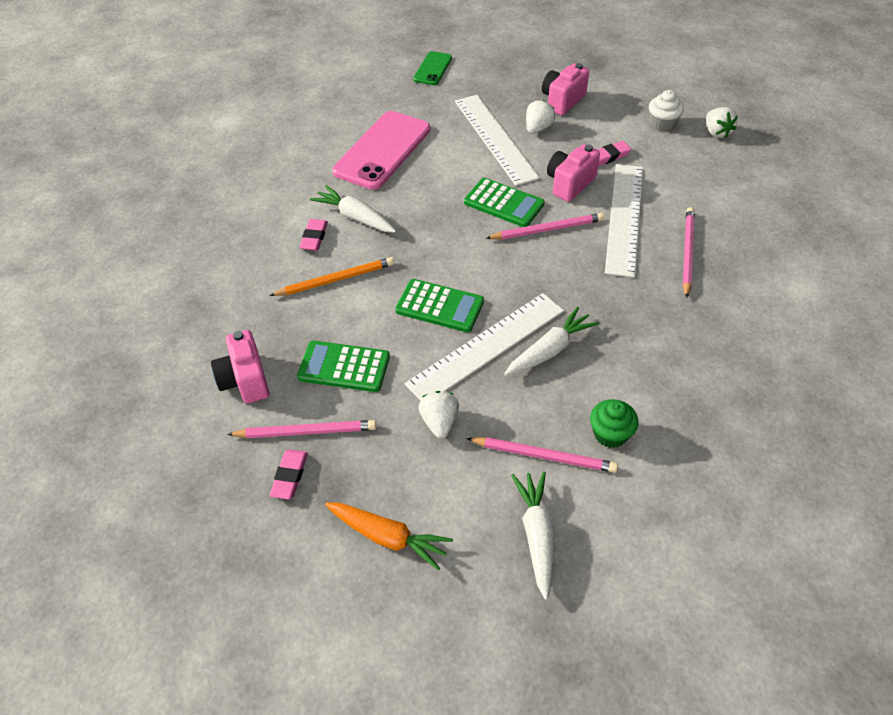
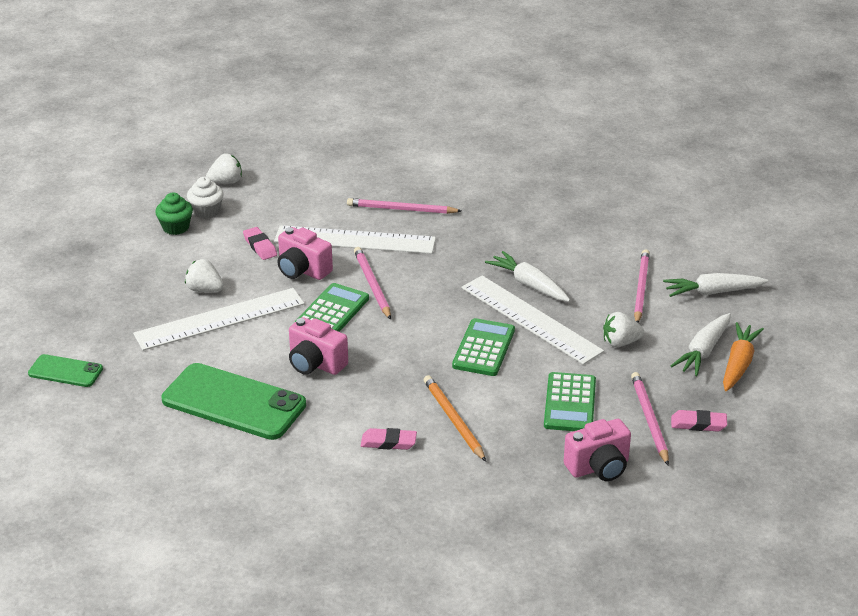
camera: 95 degrees left, 15 degrees down
(355, 217) = (354, 414): white carrot -> white carrot (703, 351)
(383, 150) = (234, 402): pink phone -> green phone
(562, 101) = (155, 273): pink camera -> pink camera (315, 364)
(610, 434) = (611, 257): green cupcake -> green cupcake (176, 227)

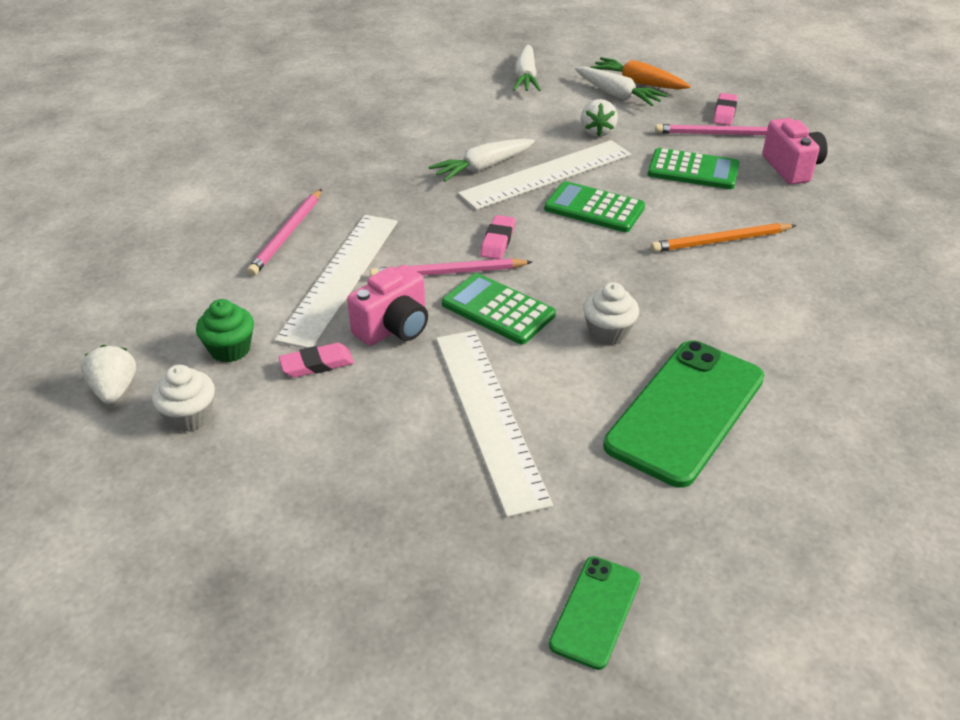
camera: 80 degrees left, 5 degrees up
(176, 227) = (218, 455): green cupcake -> green cupcake (230, 349)
(205, 290) = (409, 428): white strawberry -> none
(315, 364) = (608, 332): pink camera -> white cupcake
(388, 442) = (762, 289): pink eraser -> pink eraser (498, 241)
(641, 288) = (509, 109): pink pencil -> none

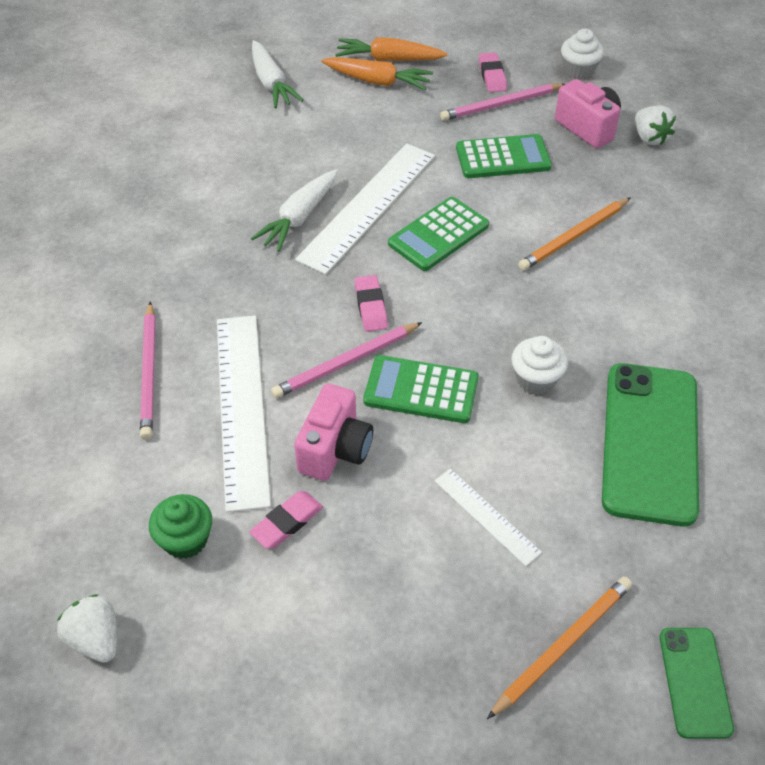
camera: 25 degrees left, 10 degrees up
(190, 416) = (199, 637): white cupcake -> white cupcake (578, 70)
(487, 535) = (562, 646): none -> orange pencil
(489, 415) = (486, 516): white ruler -> white ruler, size x0.50
(594, 208) = (438, 235): green calculator -> green calculator turned 45 degrees counterclockwise
(597, 131) = (385, 135): white strawberry -> white strawberry (649, 138)
(617, 95) = (377, 81): white carrot -> orange carrot

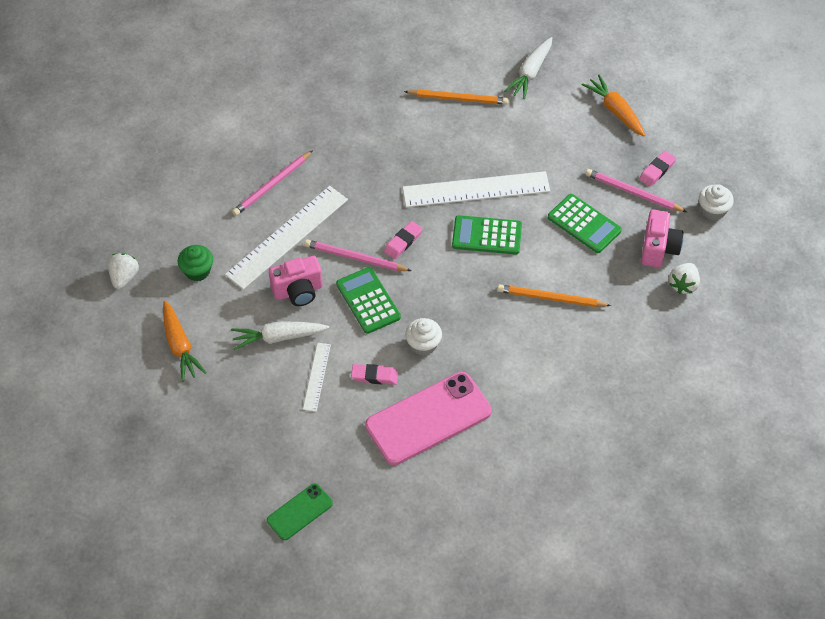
camera: 50 degrees right, 5 degrees up
(287, 522) = (240, 302): pink eraser -> pink eraser (374, 376)
(299, 217) = (435, 166): white carrot -> white carrot (279, 337)
(377, 81) = (588, 120): orange carrot -> orange carrot (180, 346)
(562, 646) = (273, 449): orange pencil -> orange pencil (458, 98)
(649, 442) = (428, 418): green phone -> pink phone

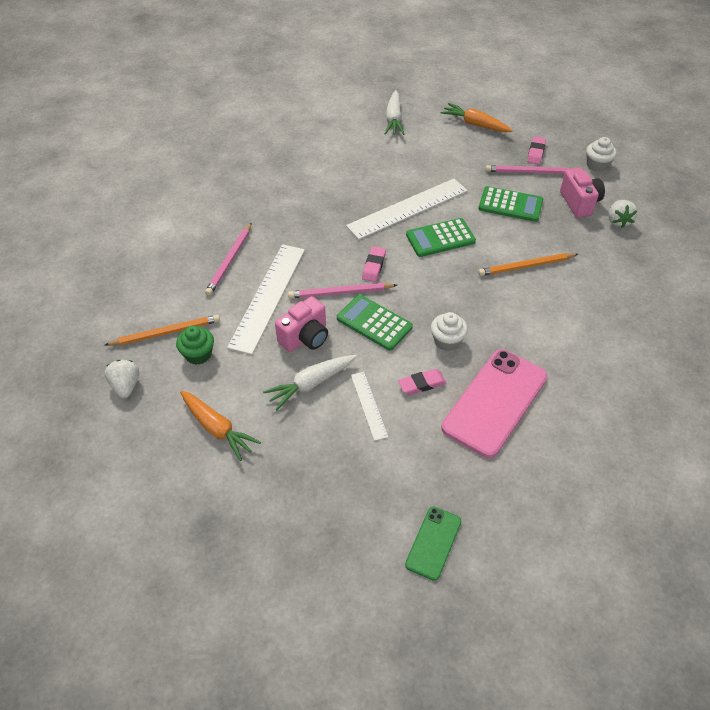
camera: 25 degrees left, 5 degrees down
(458, 98) = (349, 151): orange pencil -> orange pencil (166, 332)

